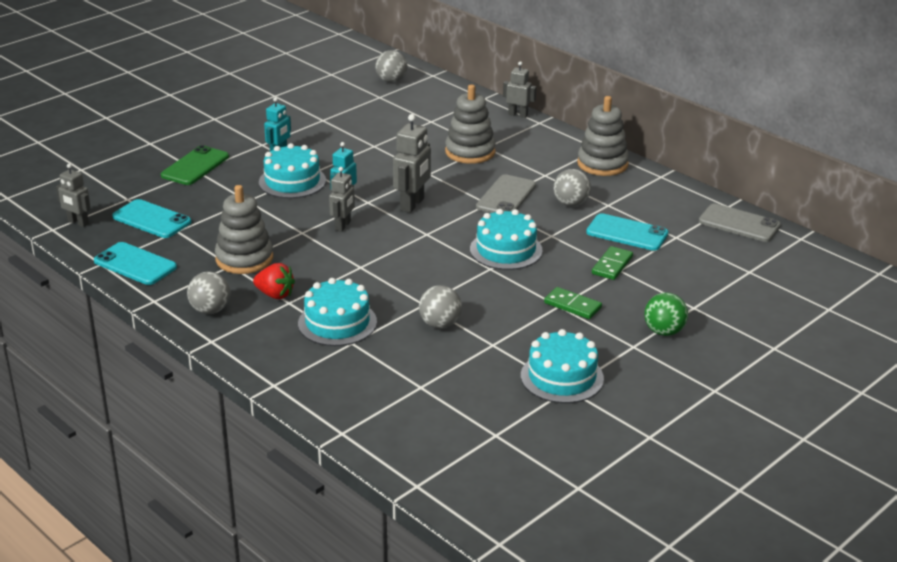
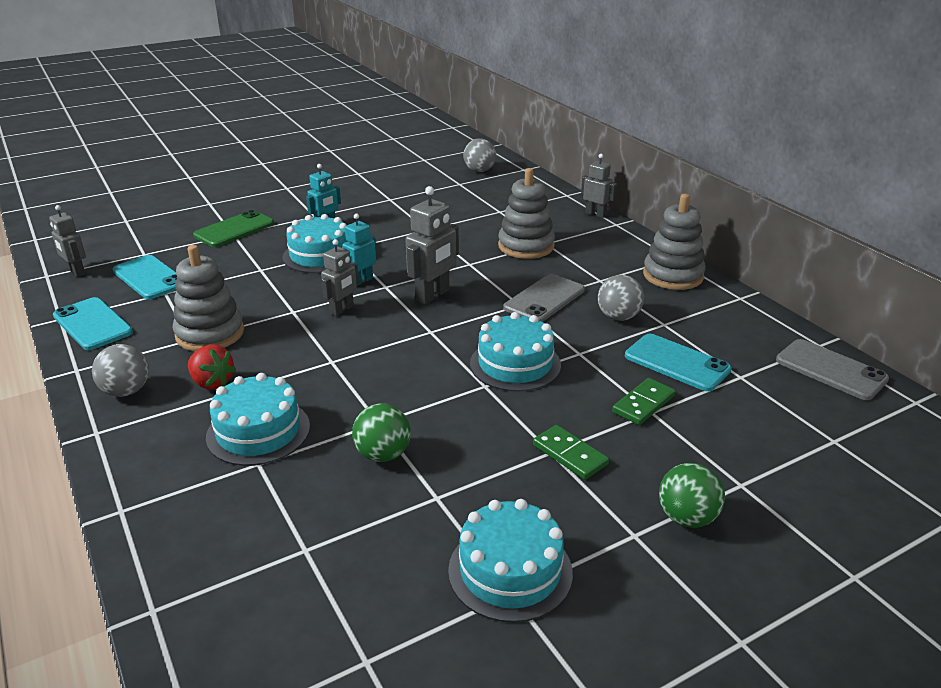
camera: 15 degrees right, 0 degrees up
(440, 324) = (383, 454): grey ball -> green ball

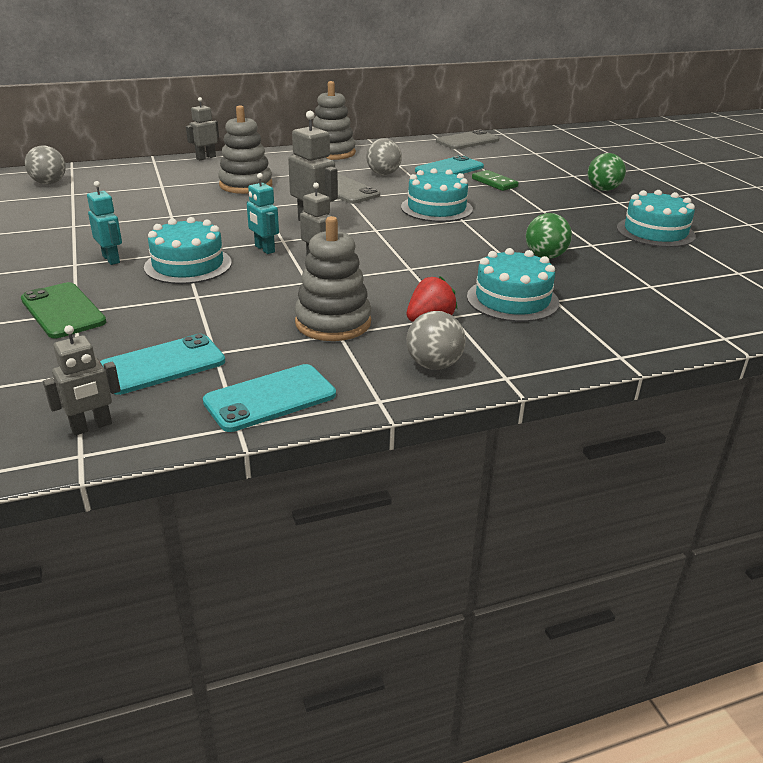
camera: 80 degrees left, 0 degrees up
(569, 455) = (546, 206): green domino -> none

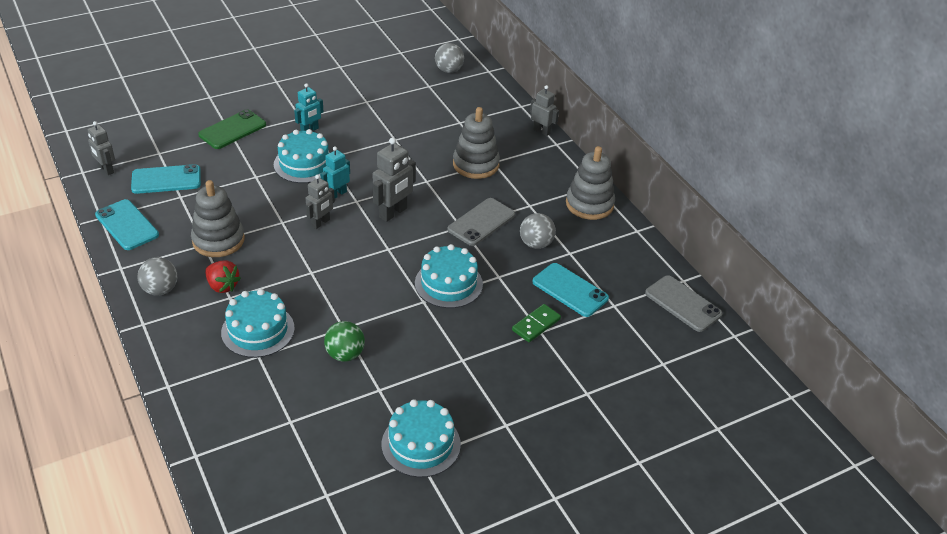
camera: 80 degrees right, 10 degrees up
(162, 365) = (166, 180): turquoise phone -> turquoise phone turned 60 degrees counterclockwise
(603, 189) = (543, 415): green ball -> none

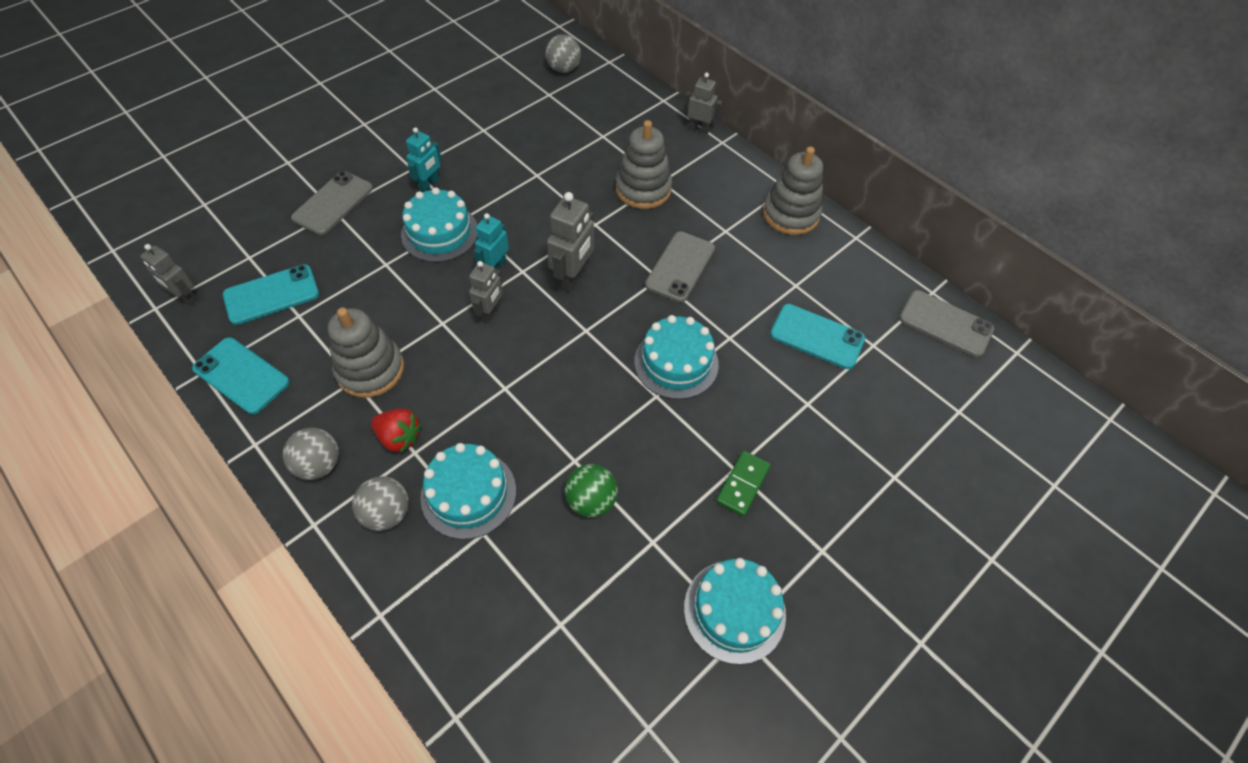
camera: 15 degrees left, 15 degrees up
(232, 130) = (333, 203): green phone -> grey phone
(536, 244) = (753, 282): grey ball -> grey ball (387, 513)
(536, 325) = (799, 395): green domino -> green domino (743, 484)

